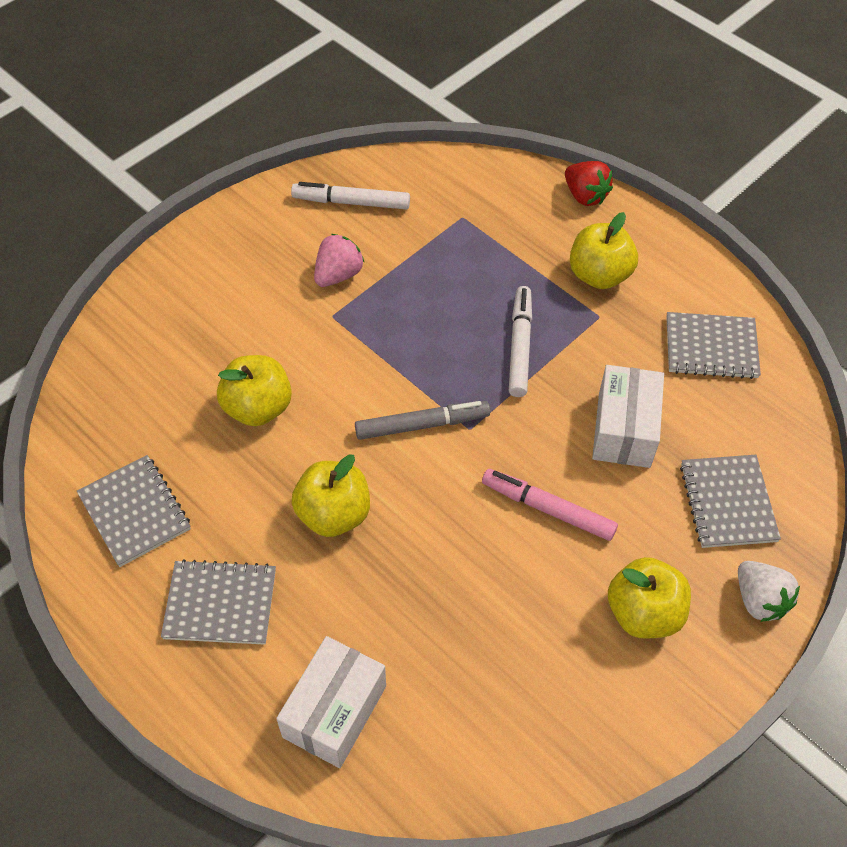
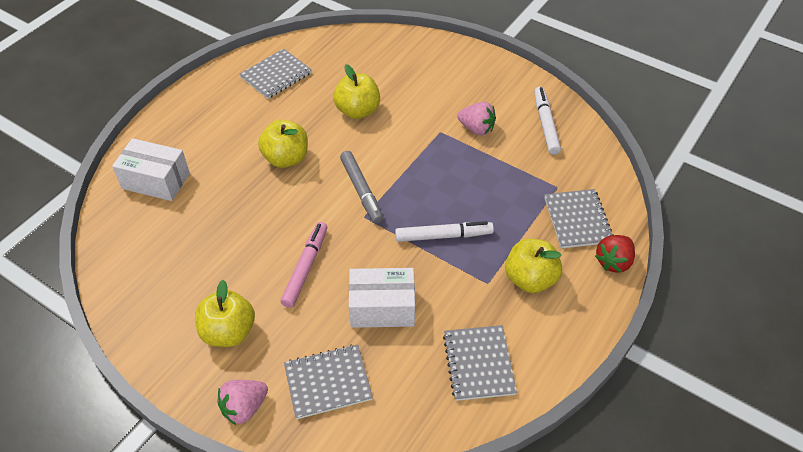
camera: 80 degrees right, 5 degrees down
(220, 604) = (221, 121): grey notebook -> grey notebook (577, 220)
(759, 600) = (244, 407): white strawberry -> pink strawberry

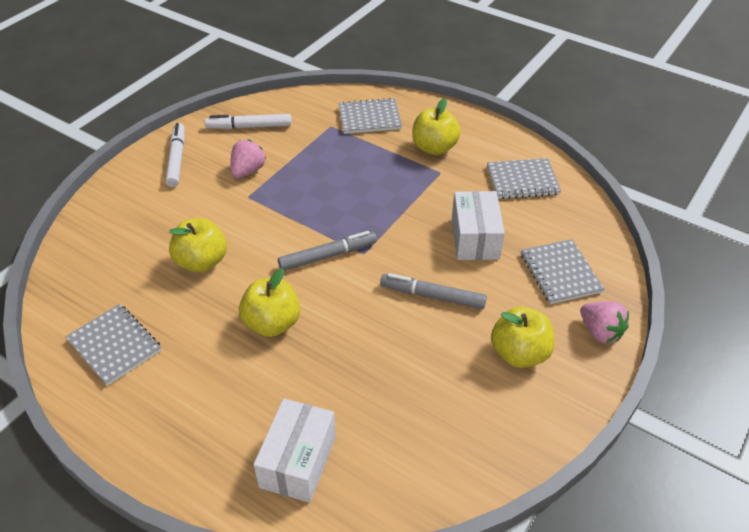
camera: 90 degrees left, 5 degrees down
(306, 267) = (432, 296): pink marker -> grey marker
(443, 236) = (388, 197): white marker -> white marker (177, 159)
(613, 261) = (413, 104): red strawberry -> none

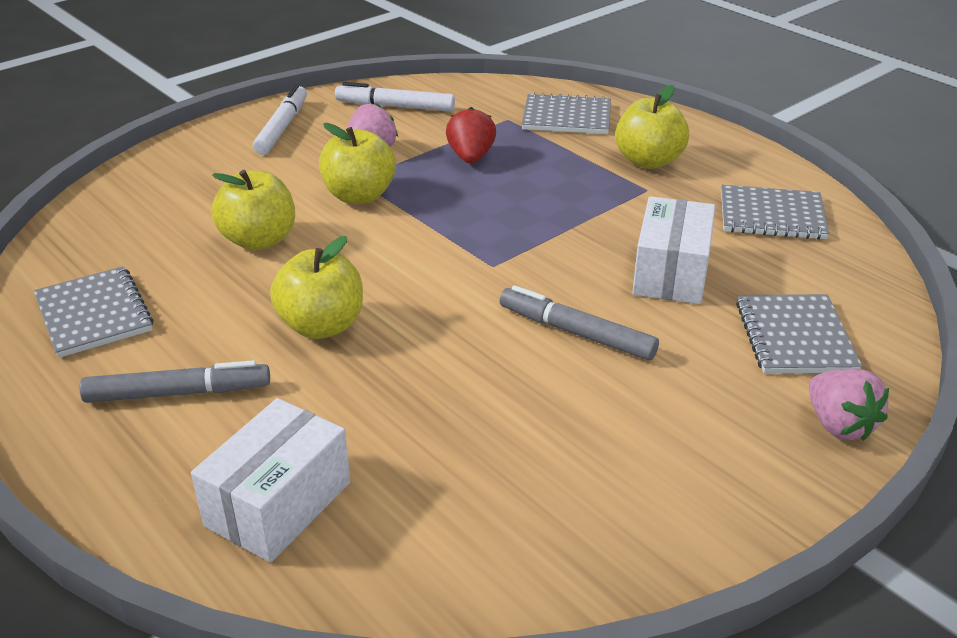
camera: 15 degrees right, 10 degrees down
(318, 164) = (471, 157): none -> red strawberry
(328, 256) = (439, 260): grey marker -> grey marker (178, 393)
(519, 353) = (689, 429): yellow apple -> yellow apple (359, 196)

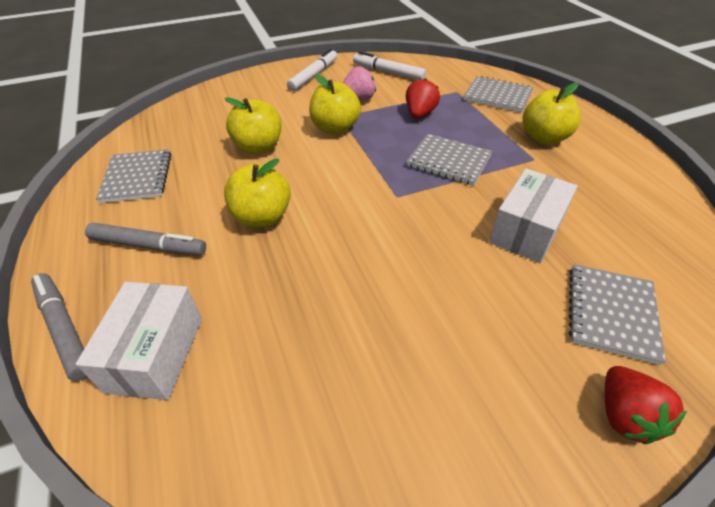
camera: 20 degrees right, 10 degrees up
(278, 504) = (155, 354): white box -> white box turned 45 degrees counterclockwise
(576, 332) = (432, 265): grey marker -> grey marker (64, 328)
(771, 215) = (626, 199): grey notebook -> grey notebook (448, 161)
(839, 425) = (624, 415): pink strawberry -> red strawberry

